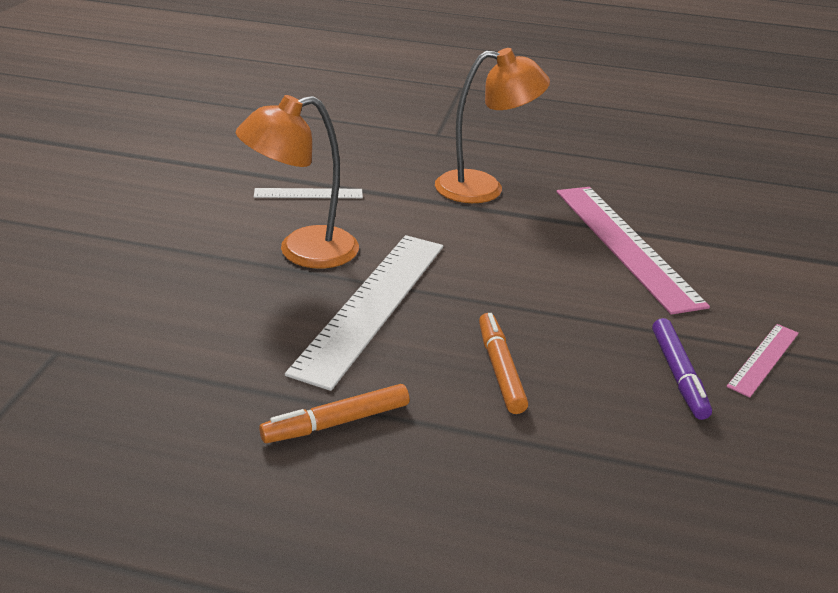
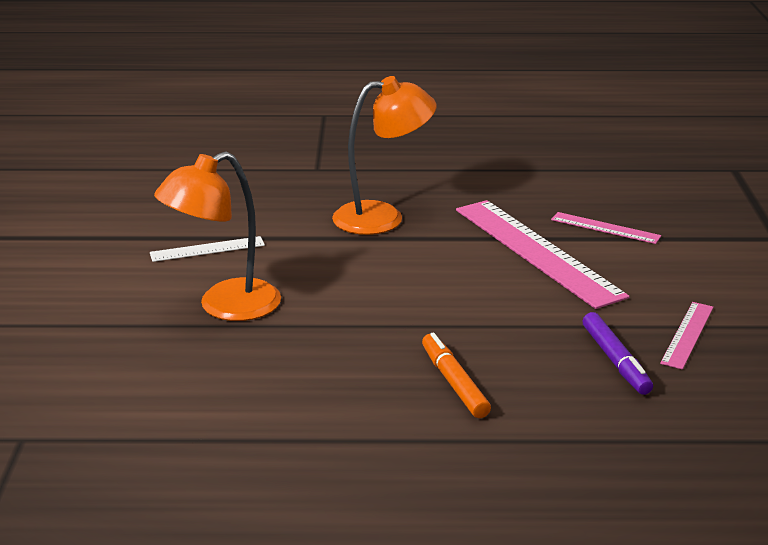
camera: 10 degrees left, 5 degrees down
(336, 422) = (320, 453): orange marker -> none
(373, 304) = (314, 345): white ruler -> none
(702, 231) = (605, 228): none -> pink ruler

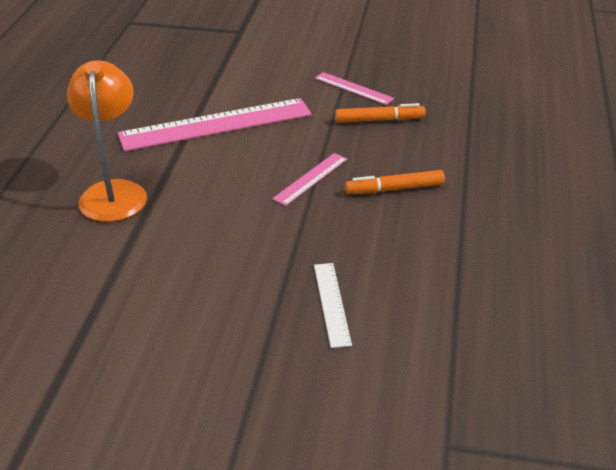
camera: 80 degrees left, 10 degrees up
(207, 249) = (122, 310): white ruler -> white ruler (331, 303)
(225, 307) = (245, 302): orange lamp -> none
(605, 228) = (193, 89): pink ruler -> pink ruler (310, 178)
(615, 361) = (379, 120): purple marker -> orange marker

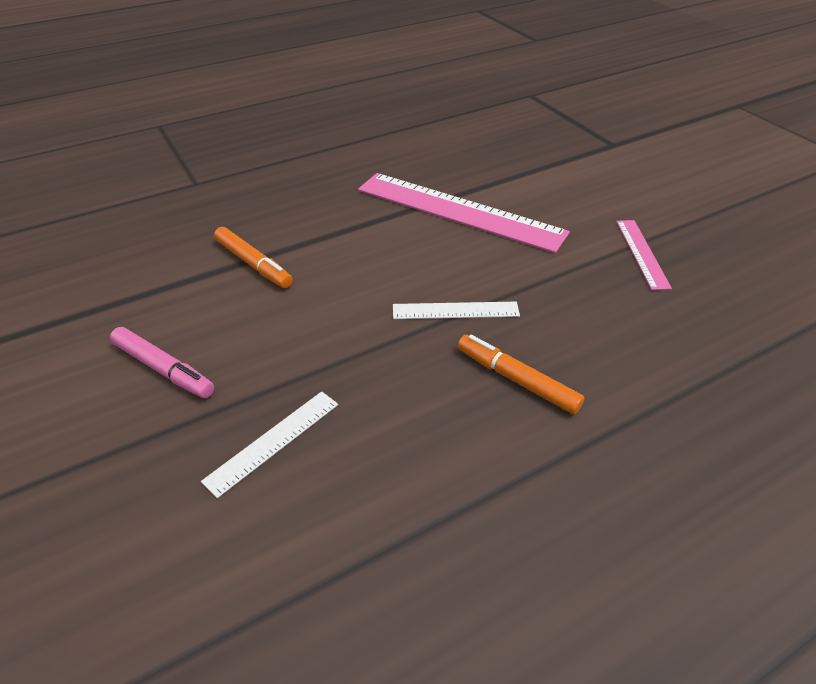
camera: 50 degrees right, 5 degrees up
(114, 192) = (299, 217): orange lamp -> none
(201, 326) = (163, 369): none -> pink marker
(310, 178) = (455, 310): pink ruler -> white ruler
(379, 120) = (618, 300): orange marker -> orange marker (253, 264)

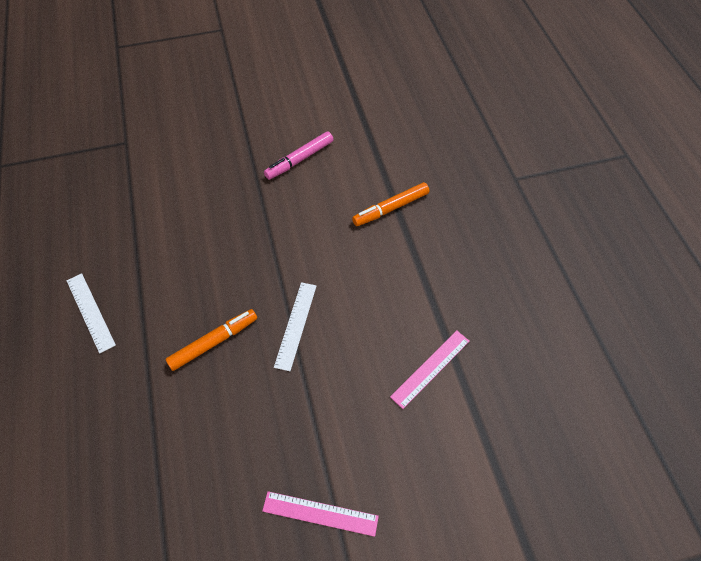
camera: 105 degrees right, 15 degrees up
(273, 441) = (223, 205): white ruler -> white ruler (90, 312)
(459, 211) = (430, 368): pink ruler -> pink ruler, size x0.48

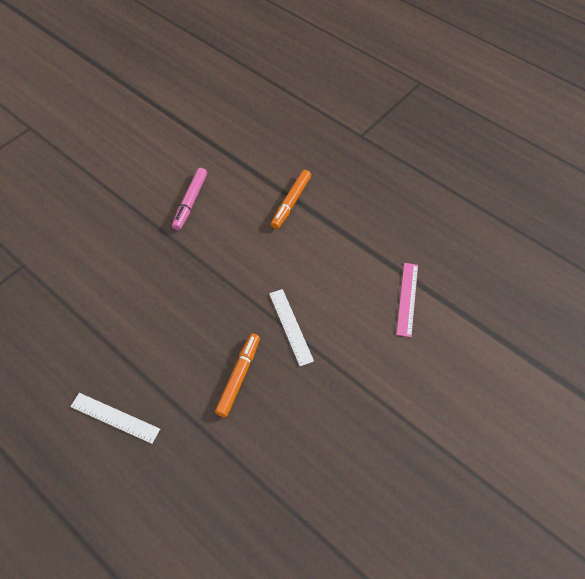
camera: 35 degrees left, 0 degrees up
(320, 513) = (413, 442): pink ruler -> none

